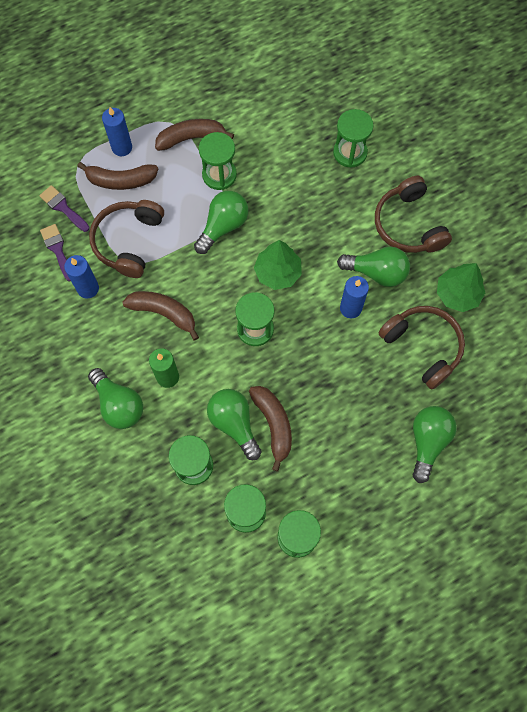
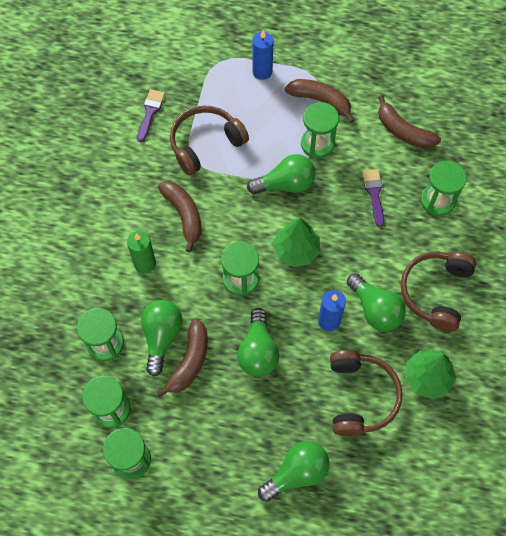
camera: 40 degrees right, 5 degrees down
(63, 207) = (181, 85): purple brush -> purple brush (374, 193)
(88, 288) = (146, 156): blue candle -> none
(119, 404) = (93, 256): green light bulb -> green light bulb (258, 351)
(121, 180) = (240, 95): brown banana -> brown banana (403, 131)

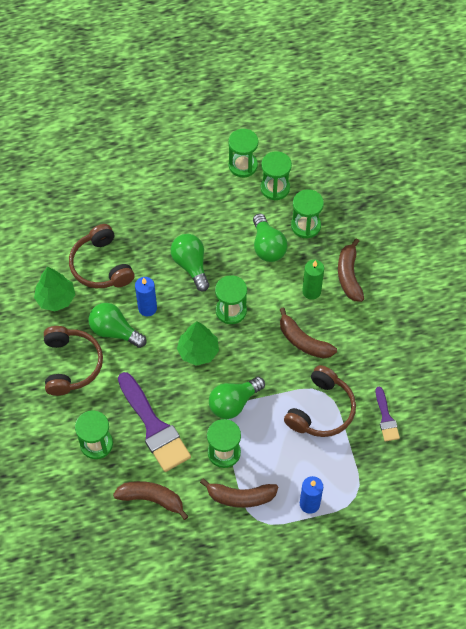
camera: 155 degrees right, 5 degrees down
(190, 361) = (237, 239): brown banana -> brown banana (349, 276)
(297, 473) = (126, 201): green light bulb -> none
(374, 193) = (154, 427): purple brush -> purple brush, size x1.96

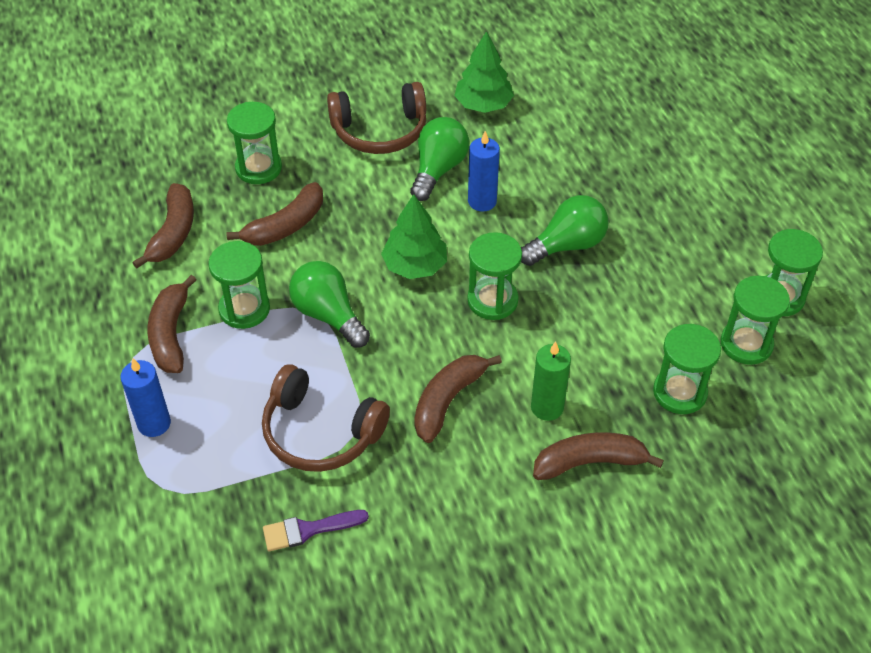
camera: 85 degrees right, 10 degrees down
(101, 266) = (545, 144): brown headphones -> none
(154, 427) = (285, 226): purple brush -> brown banana
(267, 246) = (624, 340): green light bulb -> none

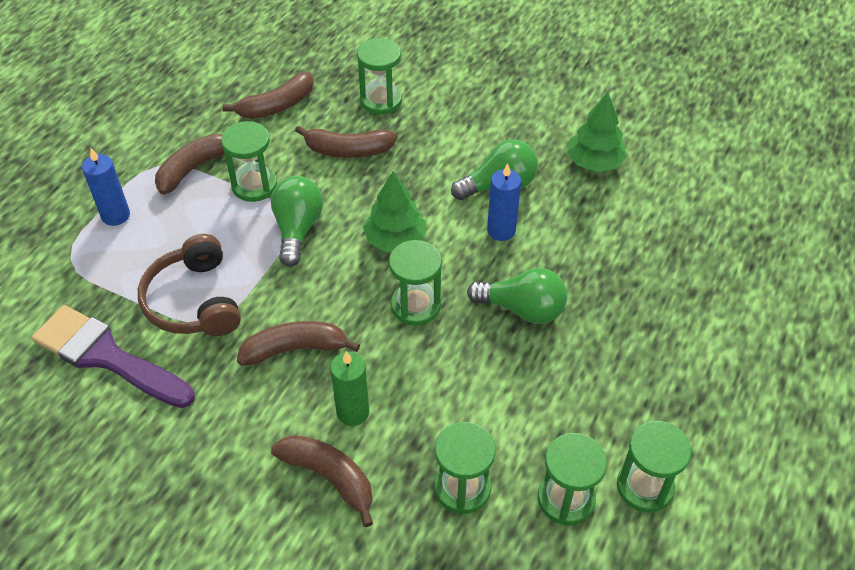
camera: 45 degrees right, 0 degrees up
(308, 530) = (107, 356): purple brush -> purple brush, size x1.96
(380, 131) = (493, 130): brown headphones -> none

